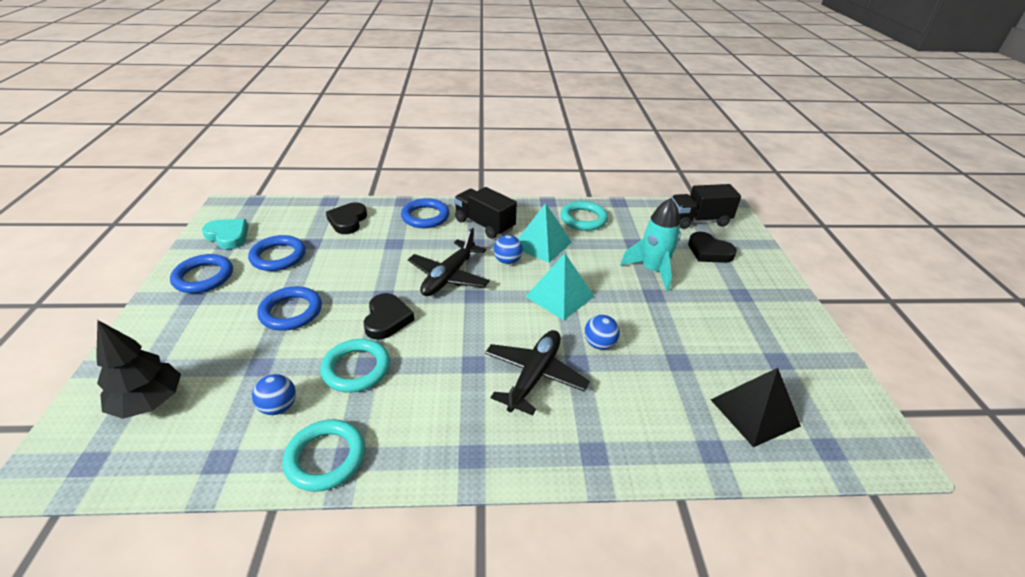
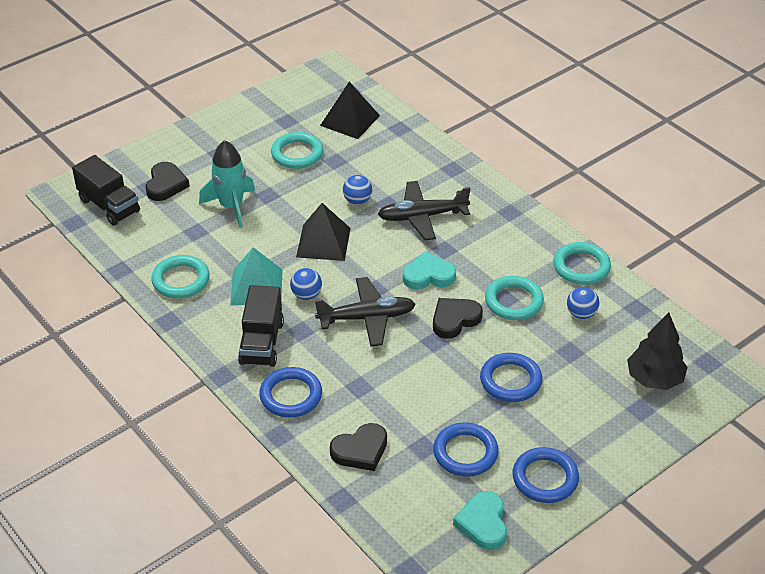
camera: 125 degrees left, 5 degrees up
(453, 333) = (428, 275): none -> turquoise heart
(559, 296) = (323, 242): turquoise pyramid -> black pyramid
(709, 340) = (297, 154): none -> turquoise ring

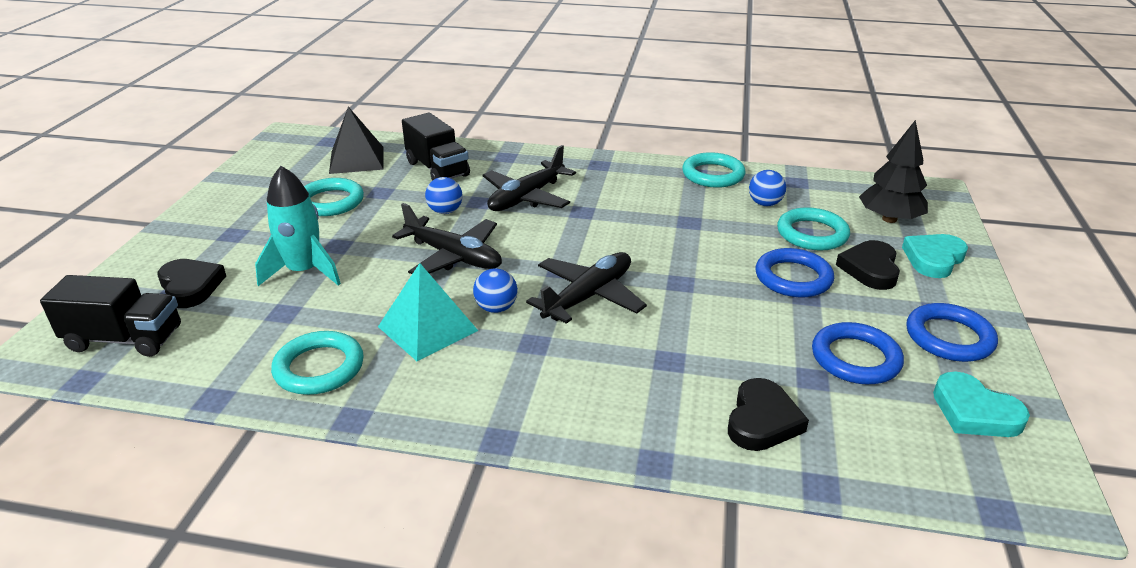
camera: 40 degrees left, 10 degrees down
(262, 342) = (504, 378): black truck -> black truck (437, 169)
(291, 395) = (610, 412): blue ring -> none
(323, 242) = (454, 257): black pyramid -> black plane
(428, 275) = (597, 236): turquoise heart -> turquoise heart (933, 259)
(454, 319) = (672, 257): black heart -> black heart (870, 269)
(514, 301) = (700, 220): turquoise ring -> turquoise ring (812, 234)

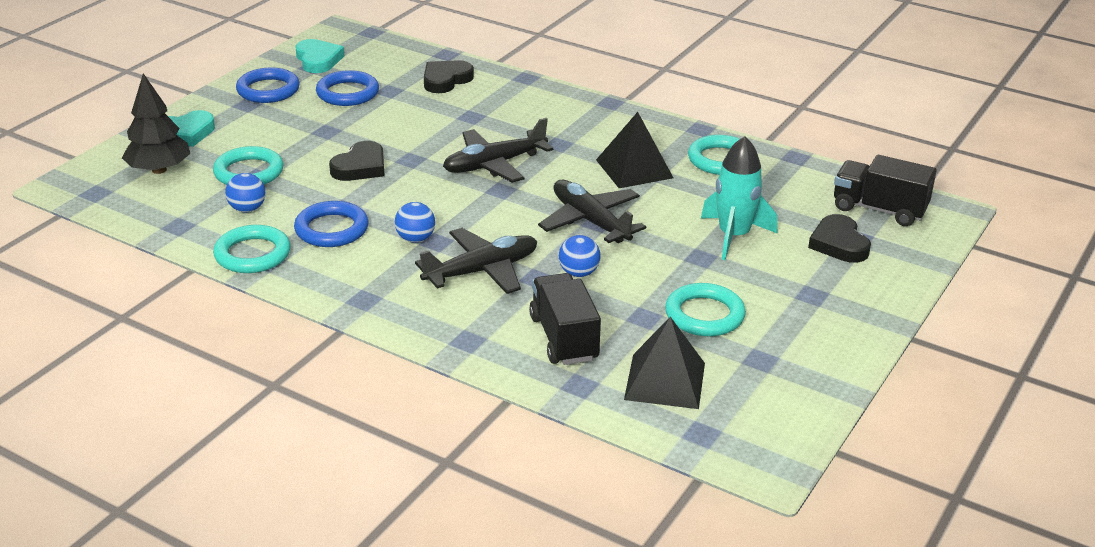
camera: 160 degrees left, 0 degrees up
(428, 328) = (634, 168): turquoise pyramid -> black pyramid
(496, 308) = (574, 171): blue ball -> blue ball (415, 239)
(793, 278) = (317, 144): blue ring -> blue ring (331, 229)
(870, 269) = (247, 137): black heart -> black heart (360, 167)

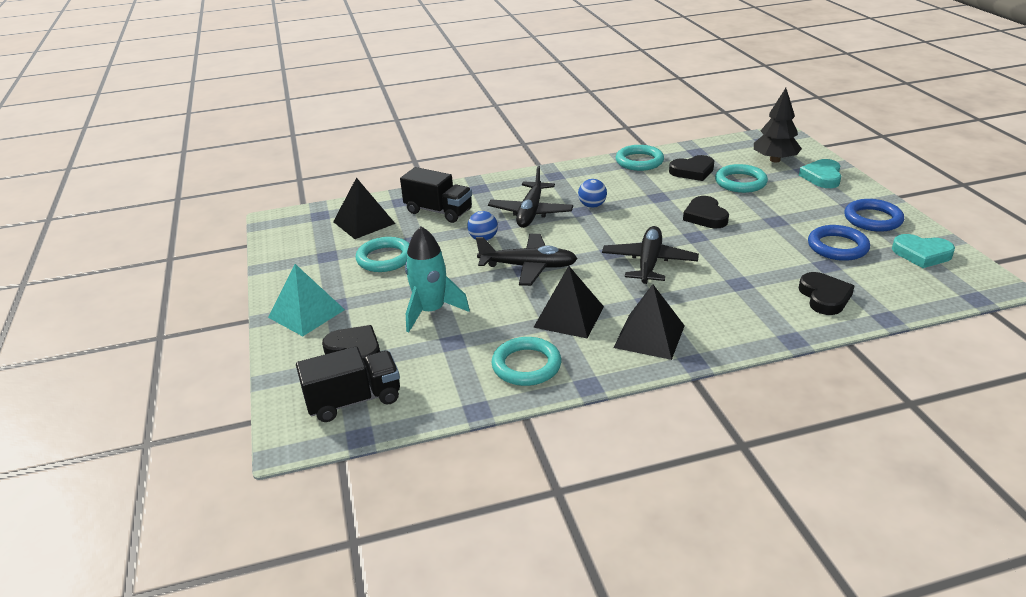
camera: 135 degrees right, 0 degrees up
(247, 209) = (692, 171): blue ball -> black heart
(331, 229) = (637, 187): blue ring -> none
(606, 127) = (649, 336): none -> black pyramid
(850, 303) = (306, 313): none -> turquoise pyramid

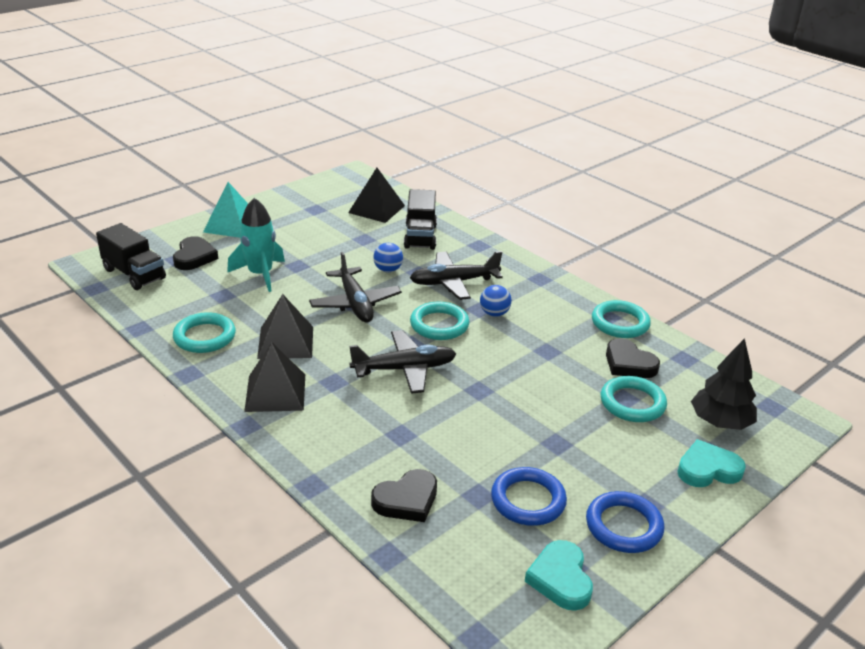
camera: 60 degrees right, 0 degrees up
(385, 258) = (326, 233): turquoise ring -> turquoise ring (439, 325)
(705, 216) = (527, 390): black heart -> none

